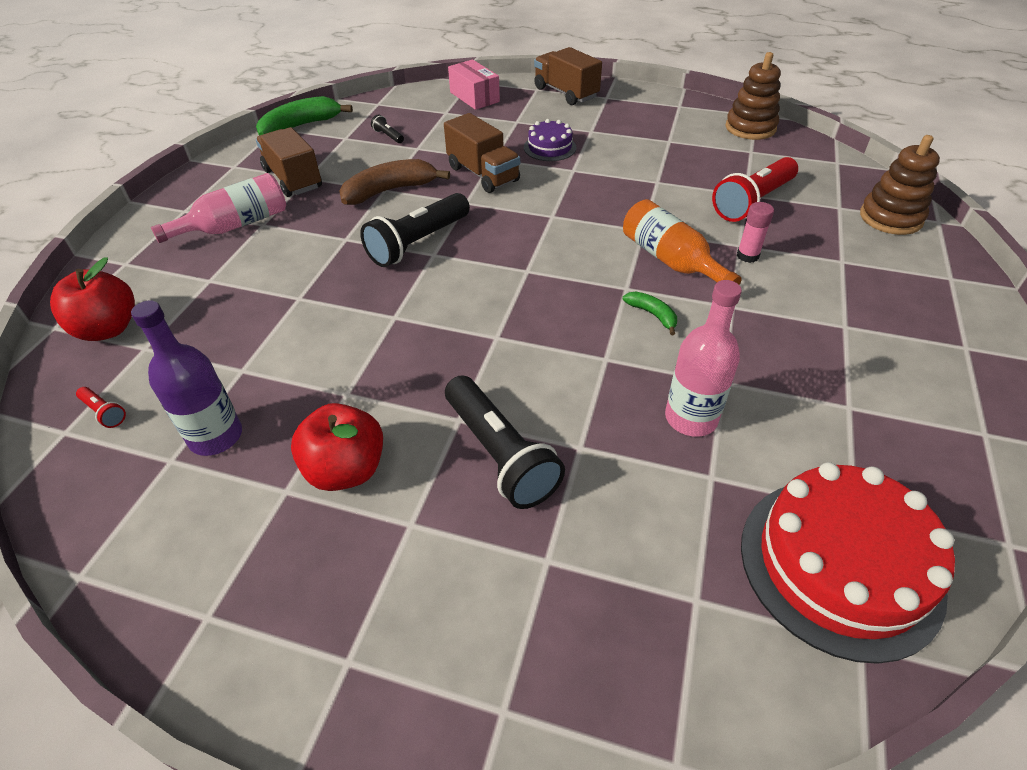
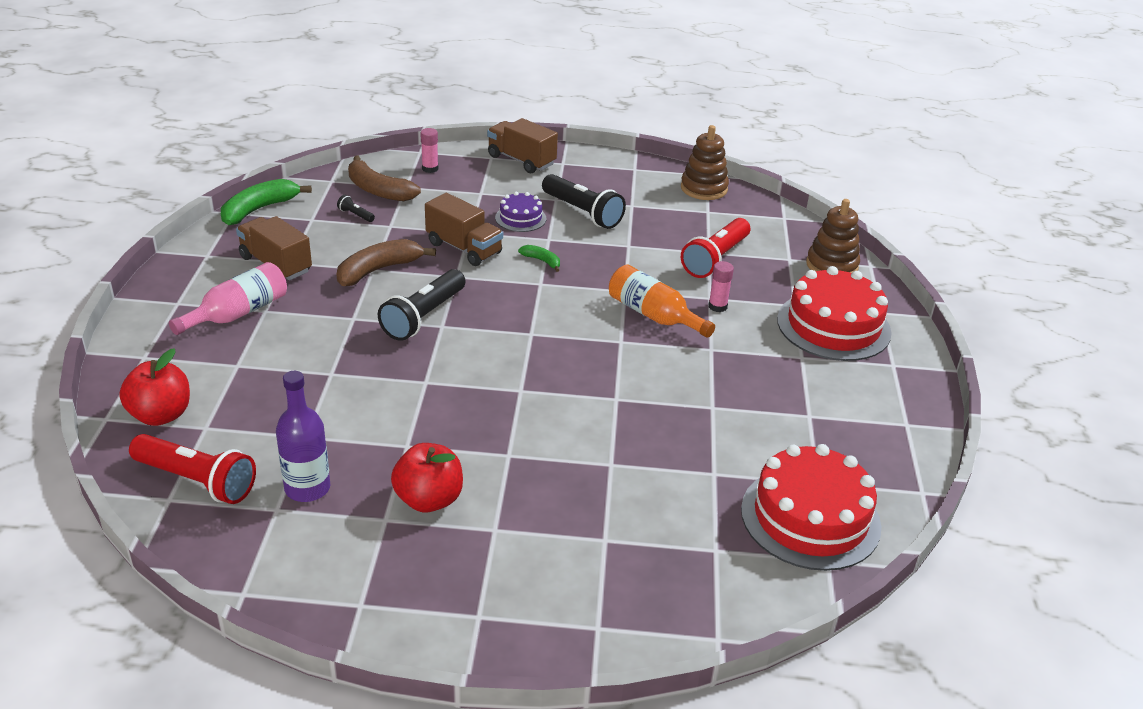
camera: 15 degrees left, 10 degrees down
(104, 412) = (197, 481): red flashlight -> red flashlight, size x2.35
(418, 114) = (378, 190): none -> brown banana
(474, 97) = (430, 169): pink box -> pink glue stick
(500, 454) = (549, 476): black flashlight -> black flashlight (582, 212)
(652, 315) = (647, 361): green banana -> green banana (542, 261)
(691, 418) = (692, 435): pink bottle -> none
(889, 290) = (833, 326): none -> red cake

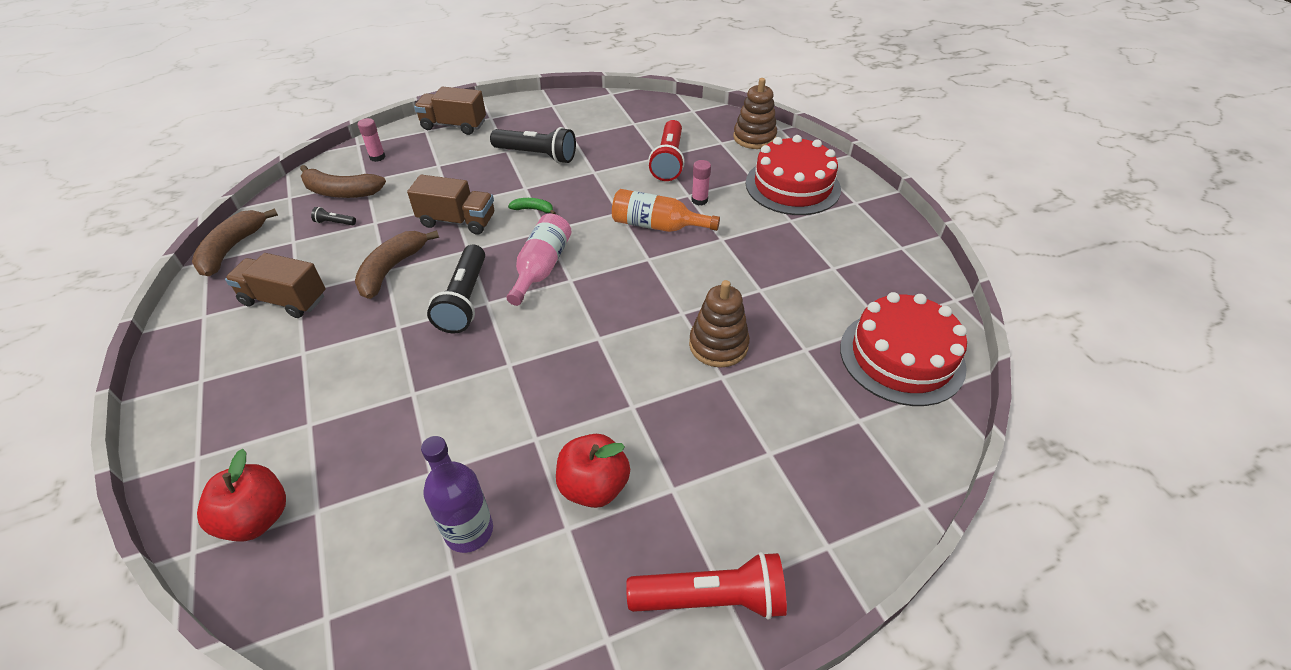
camera: 25 degrees left, 10 degrees up
(197, 481) = (345, 579): red flashlight -> red flashlight (711, 599)
(238, 313) = (275, 366): pink bottle -> pink bottle (541, 268)
(259, 209) = (232, 249): green banana -> brown banana
(520, 218) = (488, 177): purple cake -> none
(704, 188) = (617, 105): brown stacking toy -> brown stacking toy (718, 345)

